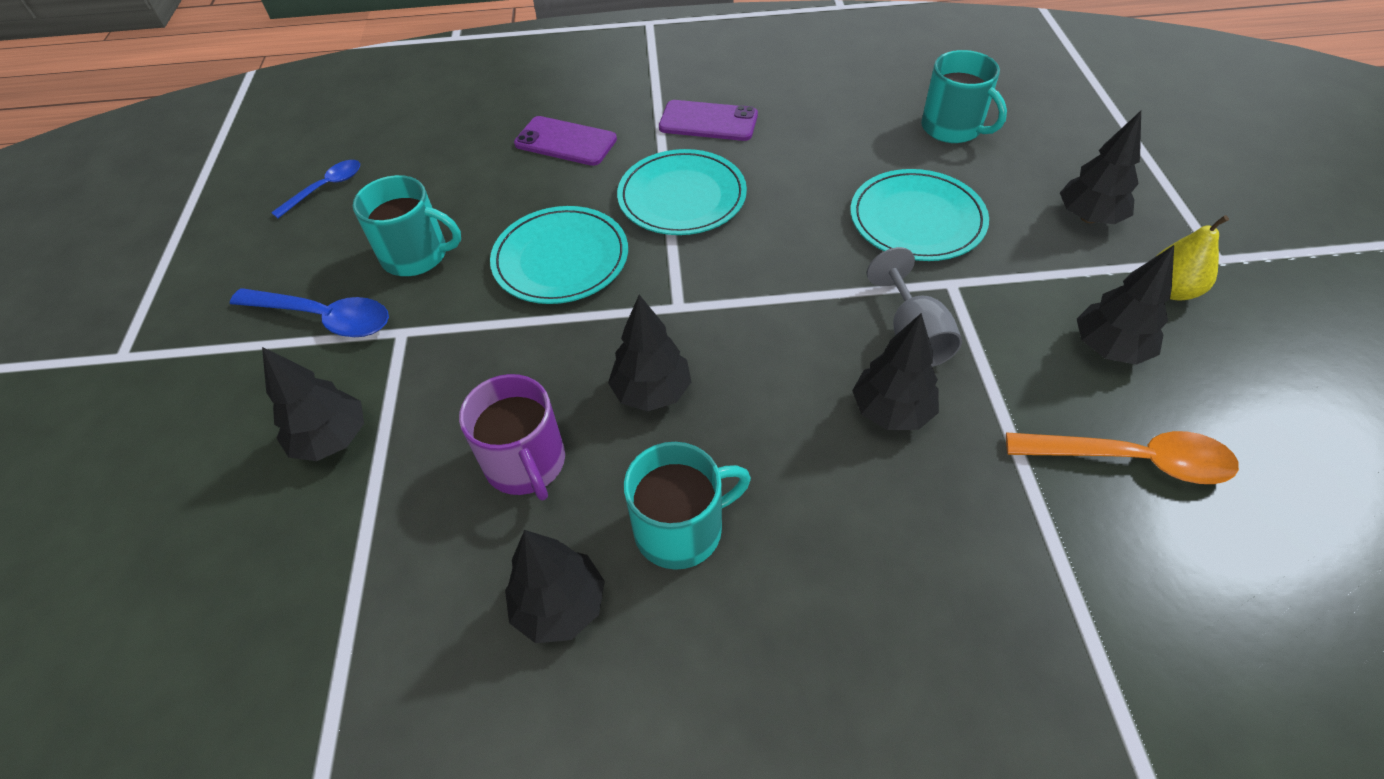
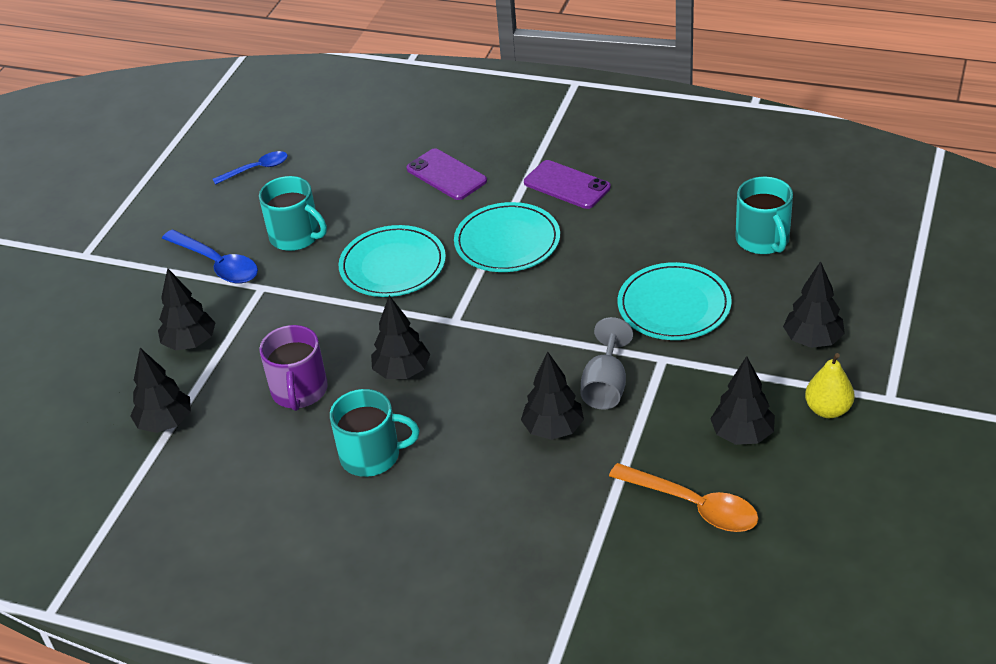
camera: 25 degrees right, 10 degrees down
(560, 605) = (278, 474): black tree -> black tree (165, 423)

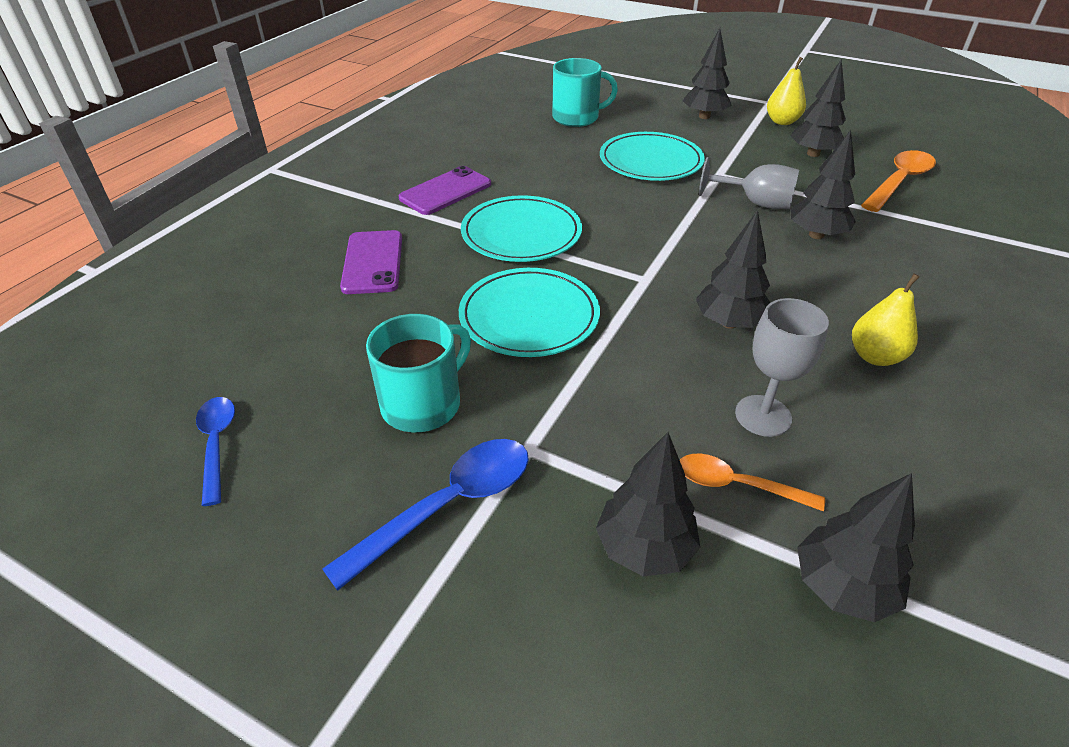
camera: 85 degrees left, 0 degrees up
(237, 379) = (737, 485): none -> orange spoon
(299, 391) = (763, 416): purple mug -> grey goblet
(372, 455) = (875, 356): turquoise mug -> yellow pear
(446, 175) = (372, 262): purple phone -> purple phone turned 60 degrees counterclockwise

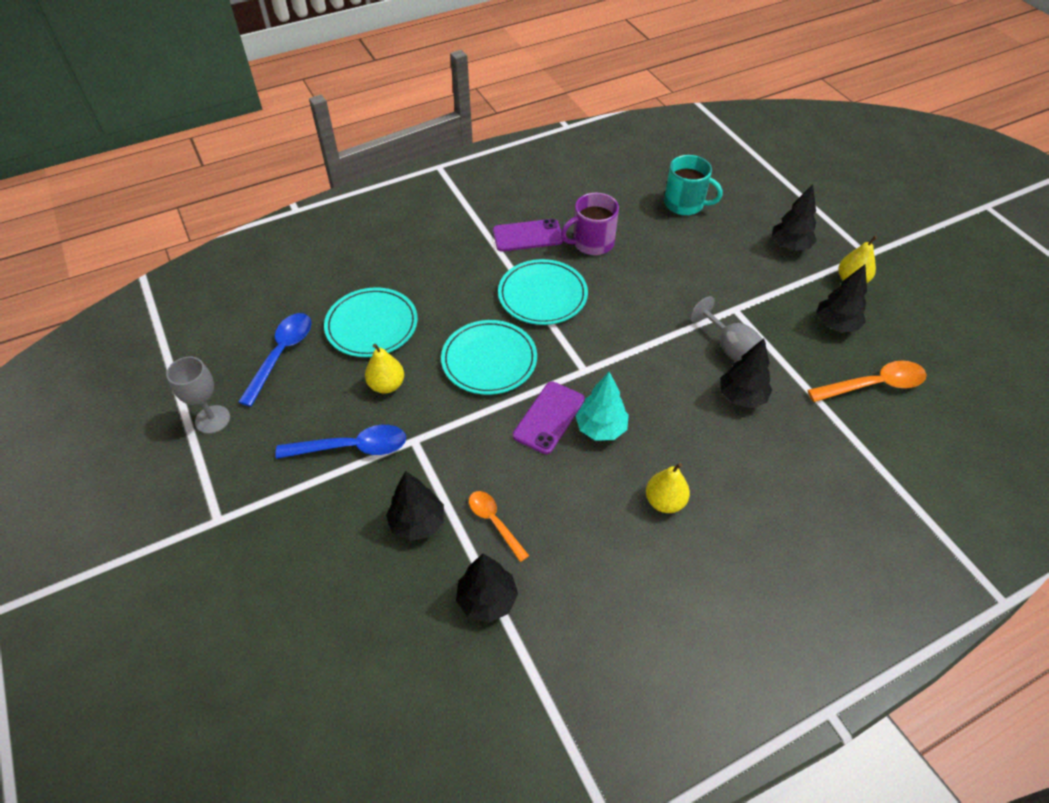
camera: 35 degrees right, 10 degrees up
(217, 444) = (281, 355): blue spoon -> blue spoon, size x1.56
(372, 262) = (437, 274): purple phone -> purple phone (549, 417)
(423, 404) = (387, 385): turquoise mug -> yellow pear
(522, 173) = (592, 242): none -> purple mug
(650, 161) = (695, 273): turquoise plate -> turquoise plate (372, 325)
(728, 323) = (601, 428): black tree -> turquoise tree
(763, 416) = (552, 495): grey goblet -> grey goblet (212, 419)

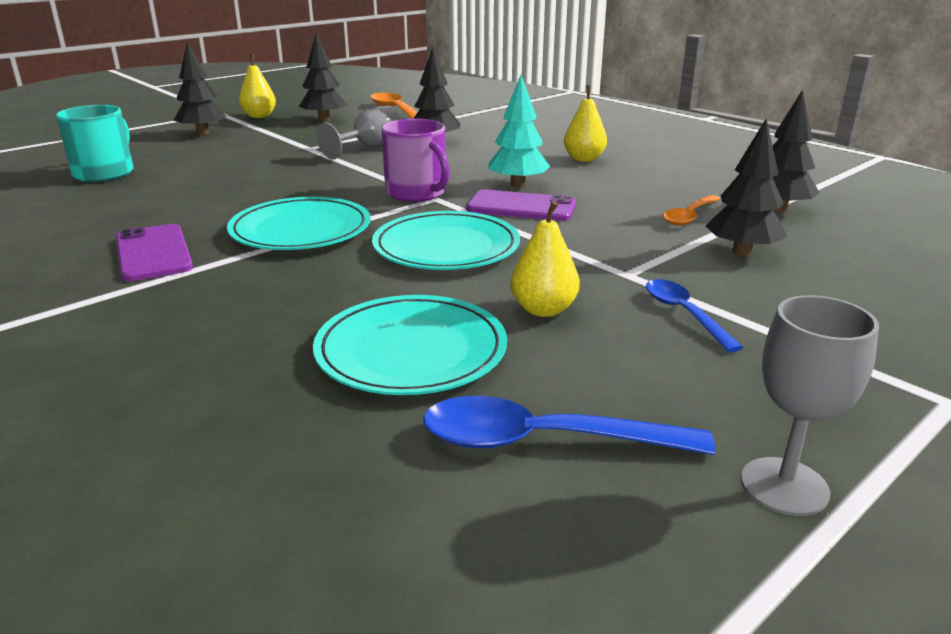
camera: 105 degrees left, 25 degrees down
(352, 447) = (684, 314): blue spoon -> blue spoon, size x0.64
(592, 242) = (180, 212): purple mug -> purple mug (417, 193)

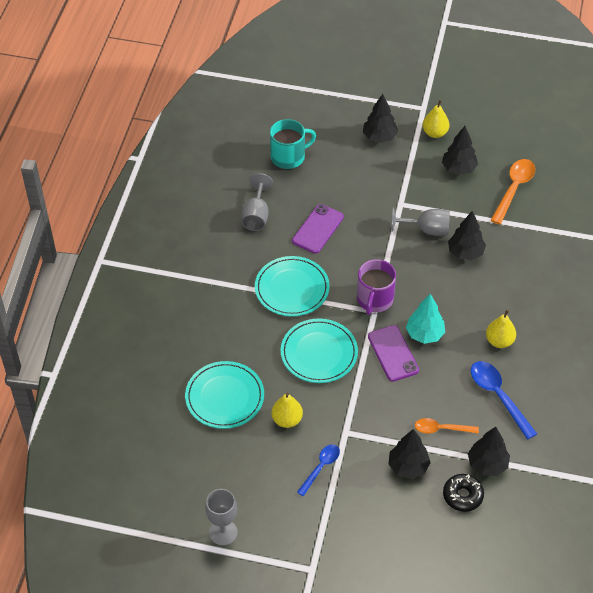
camera: 55 degrees right, 25 degrees up
(133, 214) = (256, 215): none -> grey goblet
(153, 253) = (229, 259): purple phone -> purple phone (318, 229)
(545, 441) = (201, 463): blue spoon -> blue spoon (498, 396)
(827, 235) = (462, 496): none -> black donut

